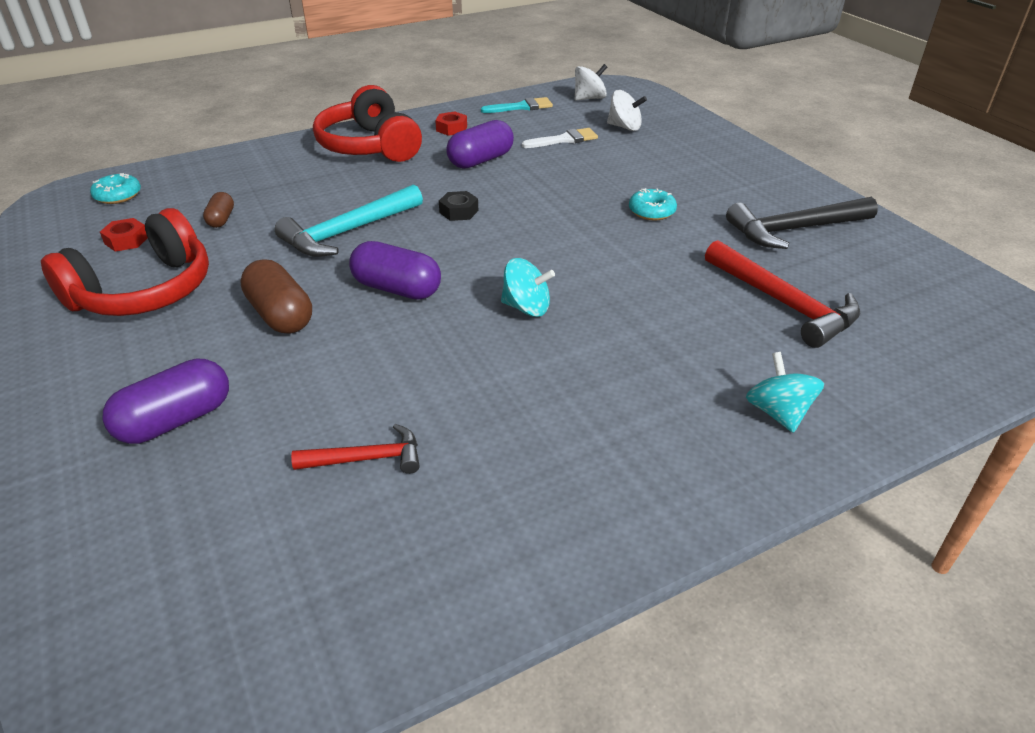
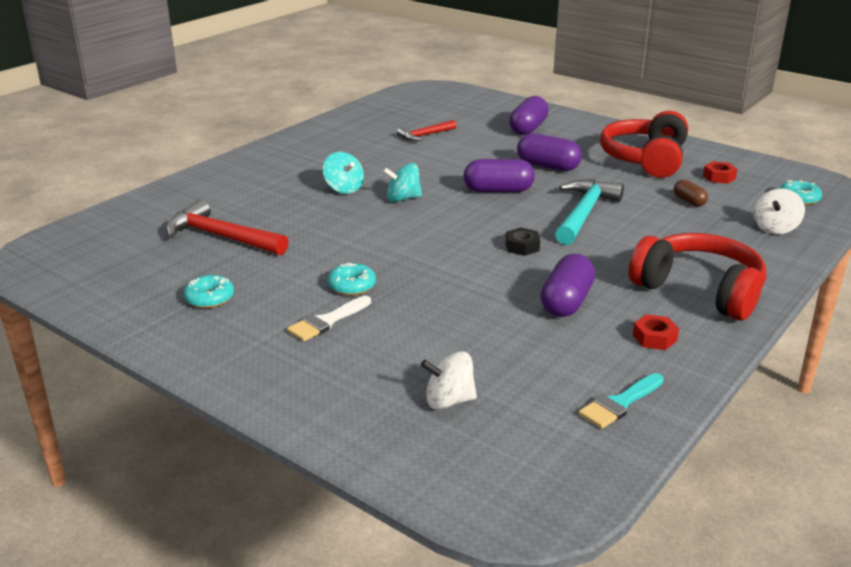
camera: 155 degrees right, 10 degrees down
(280, 315) = (548, 166): brown capsule -> purple capsule
(564, 140) = (507, 356): white brush -> white brush (327, 321)
(589, 98) = (545, 455): white spinning top -> white spinning top (775, 228)
(778, 413) = (225, 184): turquoise spinning top -> turquoise spinning top (344, 188)
(794, 230) = (210, 298): black hammer -> turquoise donut

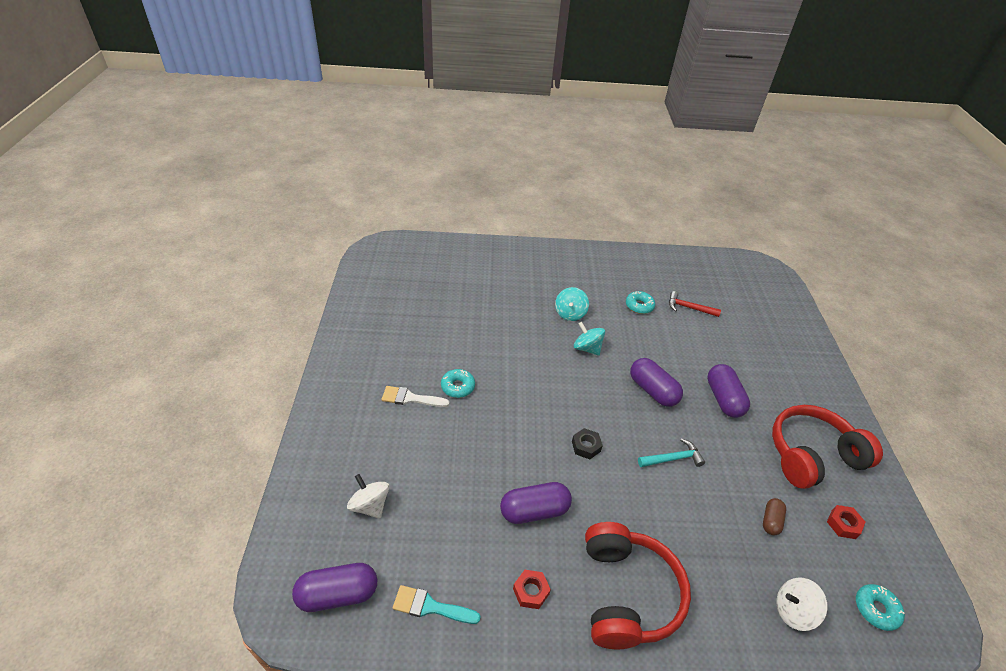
camera: 50 degrees right, 15 degrees up
(210, 298) = (394, 335): turquoise donut -> turquoise donut (639, 306)
(221, 237) = (460, 298): red hammer -> none
(528, 128) = (772, 355): purple capsule -> purple capsule (338, 594)
(584, 213) = (673, 458): turquoise hammer -> turquoise hammer, size x0.58

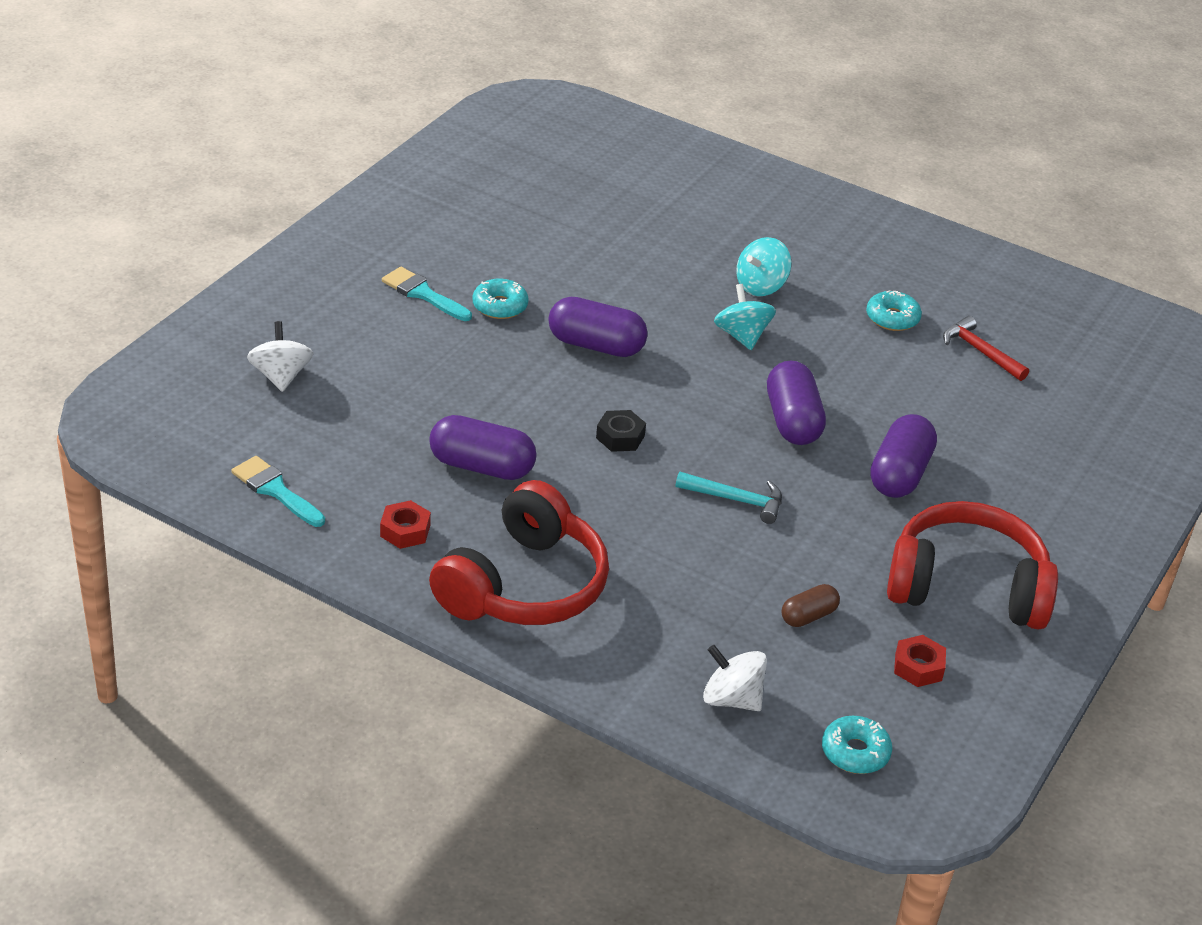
camera: 30 degrees right, 5 degrees down
(338, 594) = (182, 435): purple capsule -> purple capsule (596, 345)
(410, 398) = (423, 294): white brush -> turquoise brush

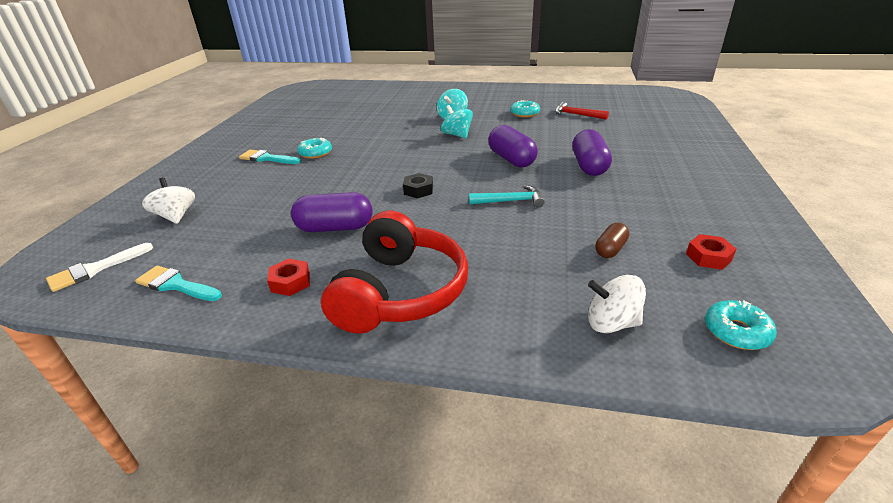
camera: 15 degrees left, 5 degrees down
(183, 435) = (95, 269): none -> white brush
(596, 345) = (380, 156): purple capsule -> none
(967, 587) = (683, 205): red headphones -> none

